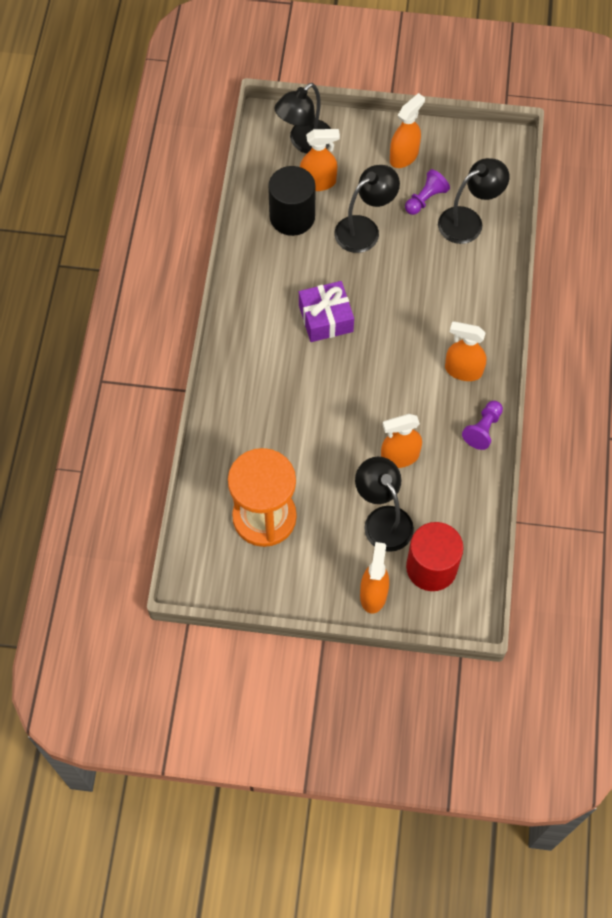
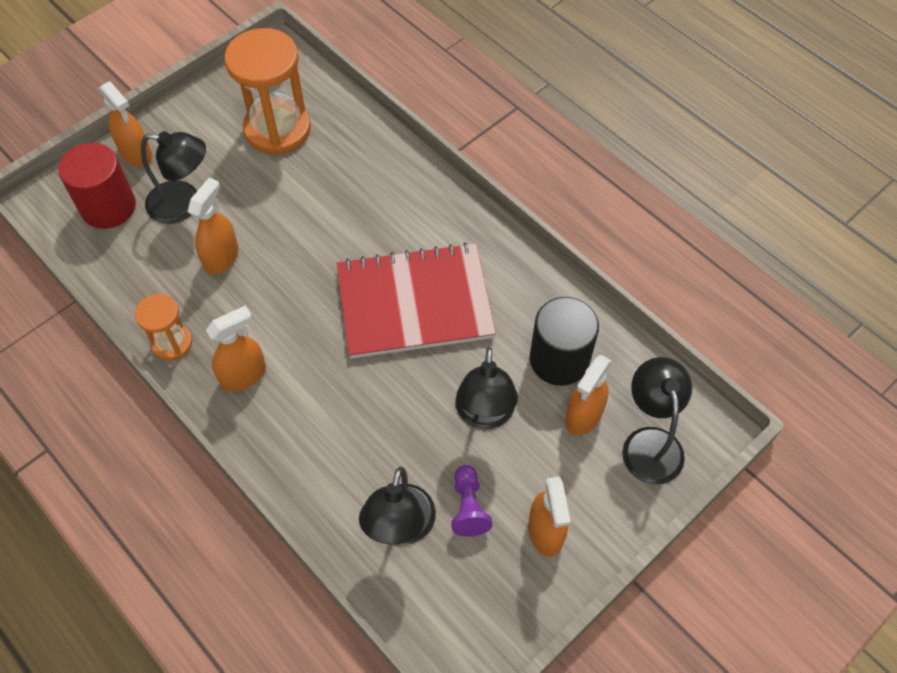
camera: 130 degrees right, 5 degrees down
(325, 318) = (414, 303): purple gift -> red notebook
(483, 429) = (172, 343): purple pawn -> orange hourglass

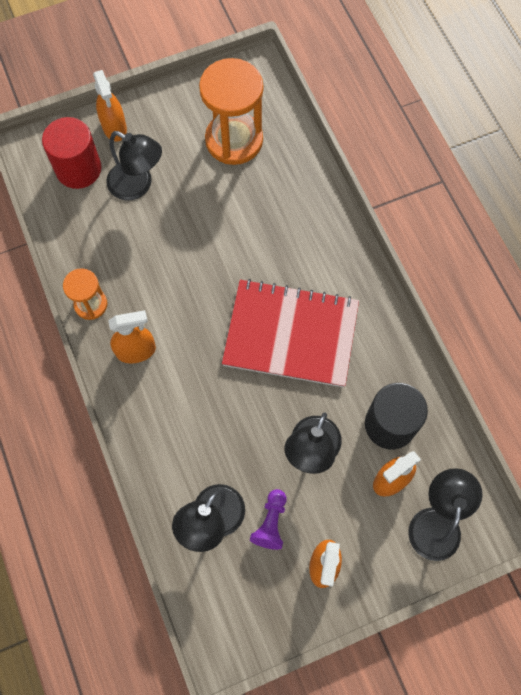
camera: 20 degrees right, 10 degrees up
(221, 257) = (152, 243): orange spray bottle -> none

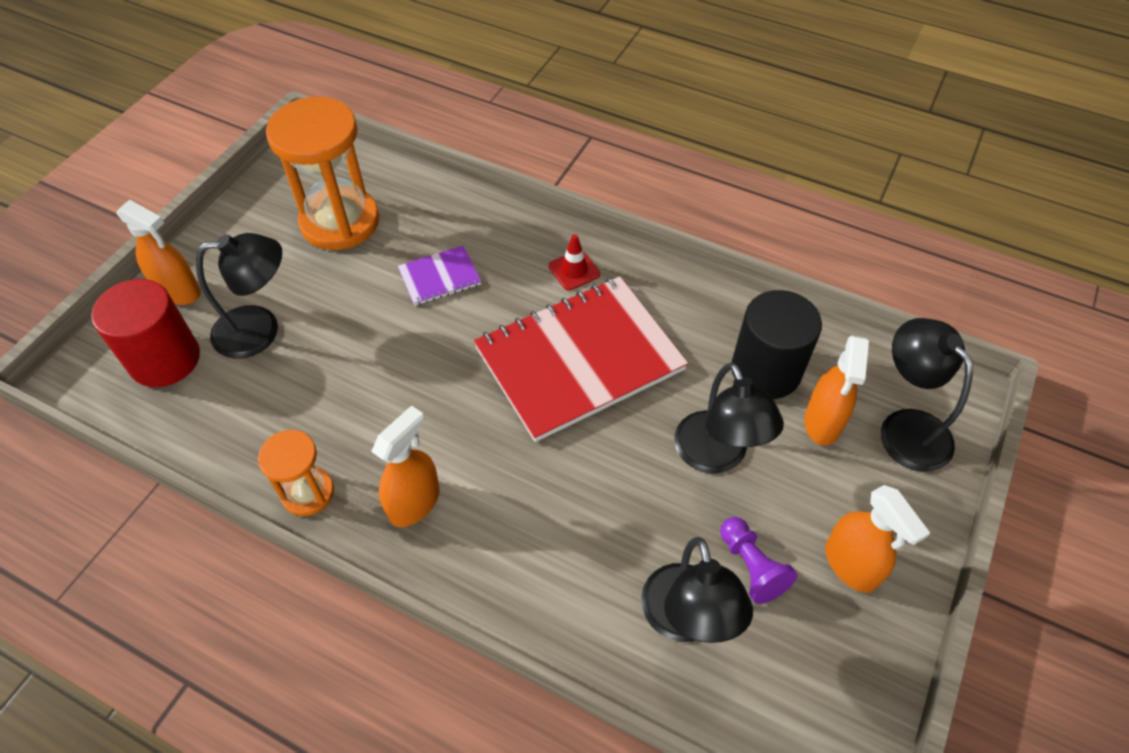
camera: 40 degrees left, 15 degrees down
(259, 221) = (439, 277): none -> purple notebook
(340, 274) = (574, 270): none -> red traffic cone

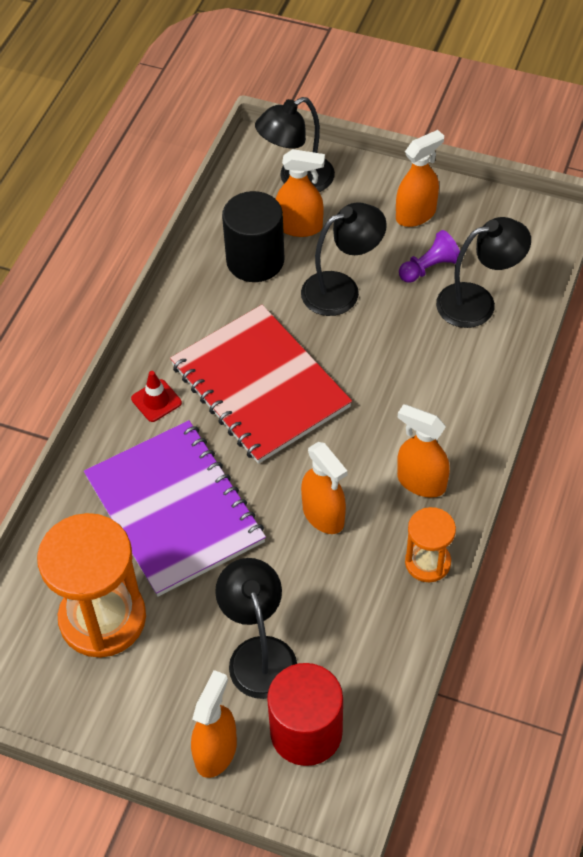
camera: 95 degrees left, 0 degrees up
(397, 400) = (323, 515): none -> orange spray bottle
(439, 277) = (174, 509): purple notebook -> purple notebook, size x2.28

